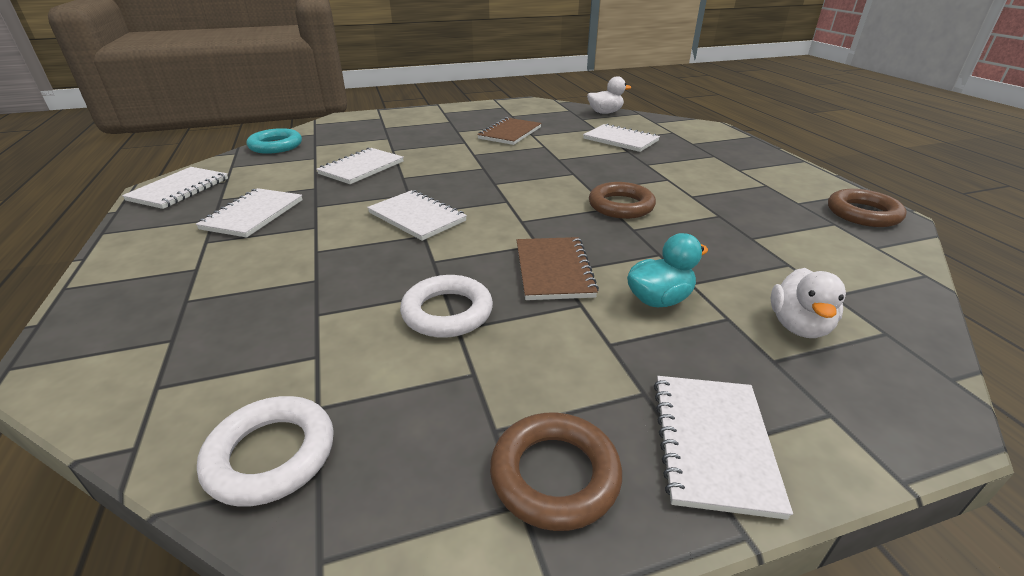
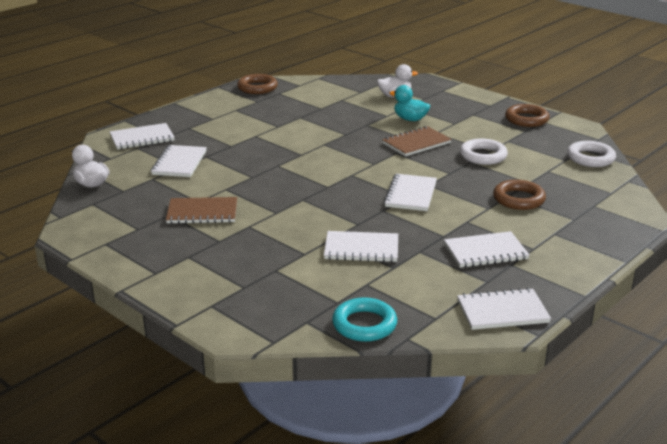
camera: 120 degrees left, 5 degrees down
(621, 206) = (317, 141): brown ring -> brown ring (518, 199)
(713, 443) = (480, 103): white notebook -> white notebook (142, 138)

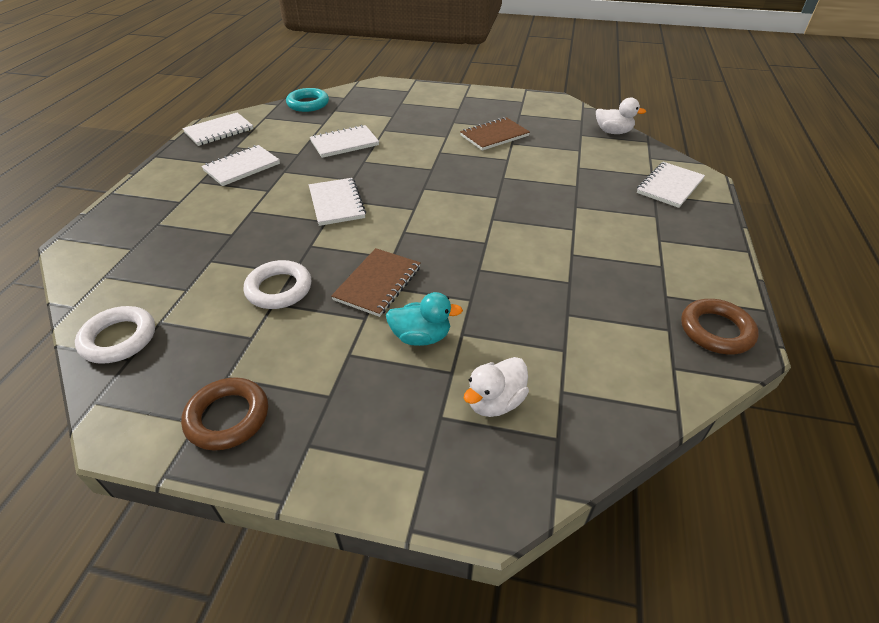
camera: 150 degrees right, 15 degrees up
(179, 163) = (586, 171): white notebook -> none
(518, 199) = (219, 231): brown ring -> none

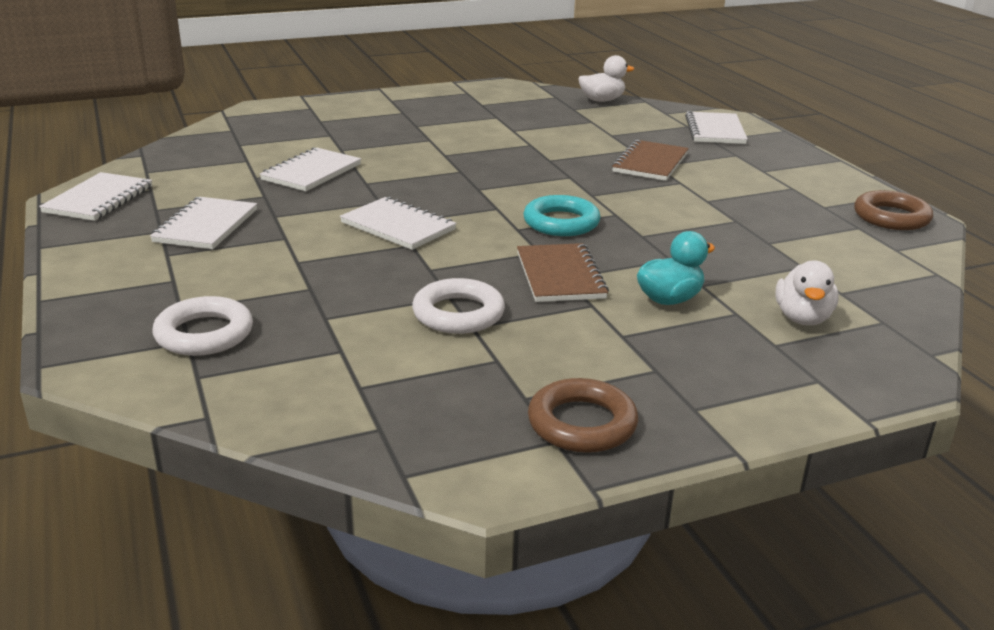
camera: 35 degrees left, 15 degrees down
(119, 339) = (333, 418): white ring -> white ring (204, 334)
(308, 104) = (189, 146): turquoise ring -> turquoise ring (561, 222)
(494, 136) = (484, 128): brown notebook -> brown notebook (650, 163)

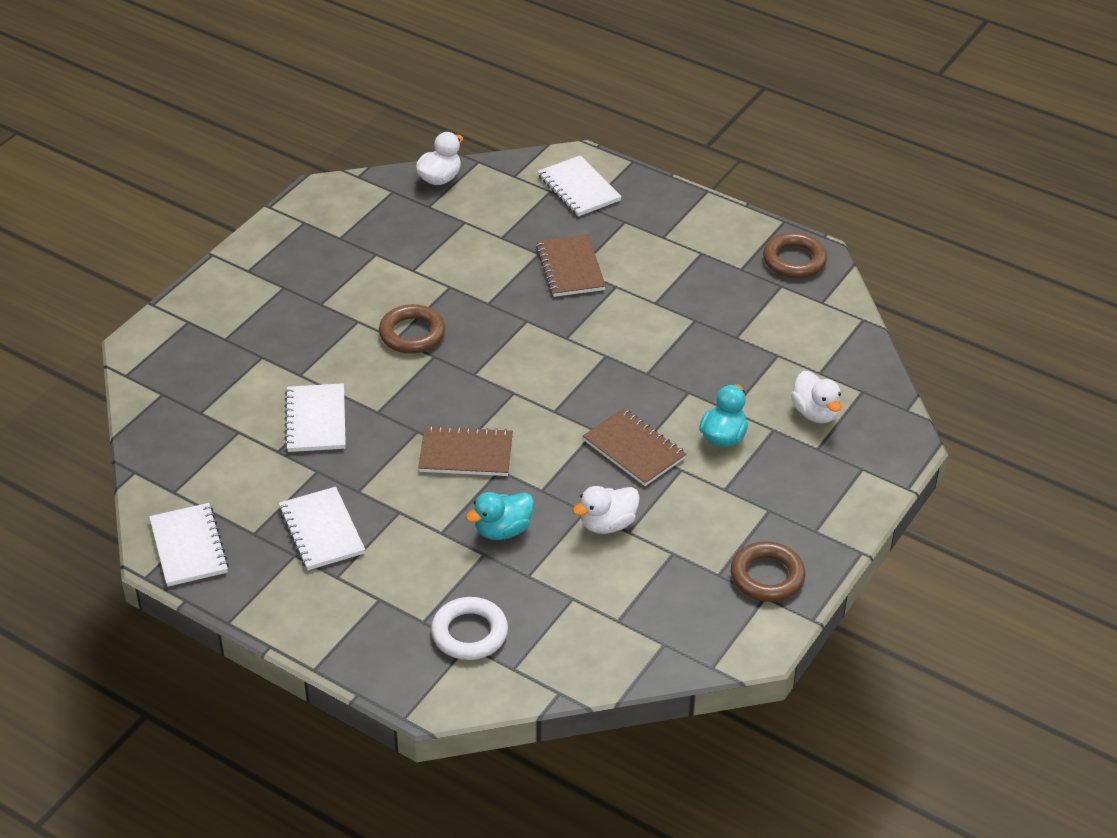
camera: 35 degrees left, 15 degrees up
(352, 280) = (502, 530): none -> turquoise duck
(398, 226) = (466, 454): white notebook -> brown notebook
(458, 314) = (607, 524): white ring -> white duck
(461, 156) = (412, 334): none -> brown ring
(561, 222) = (577, 386): turquoise ring -> none

